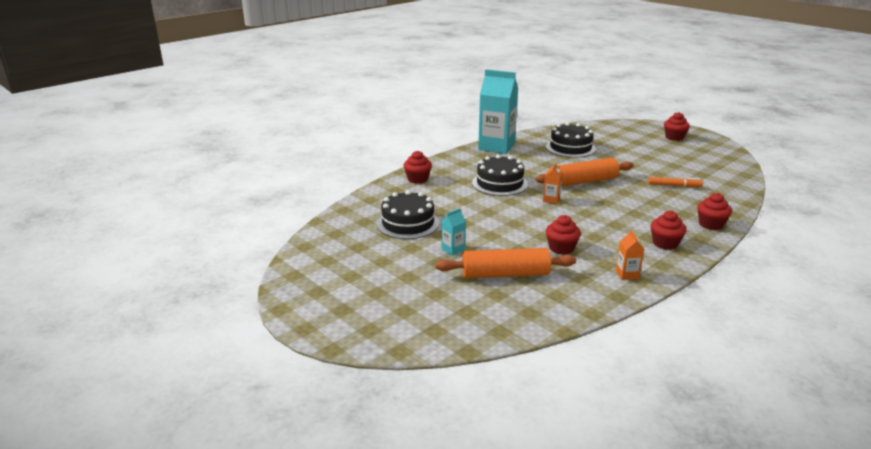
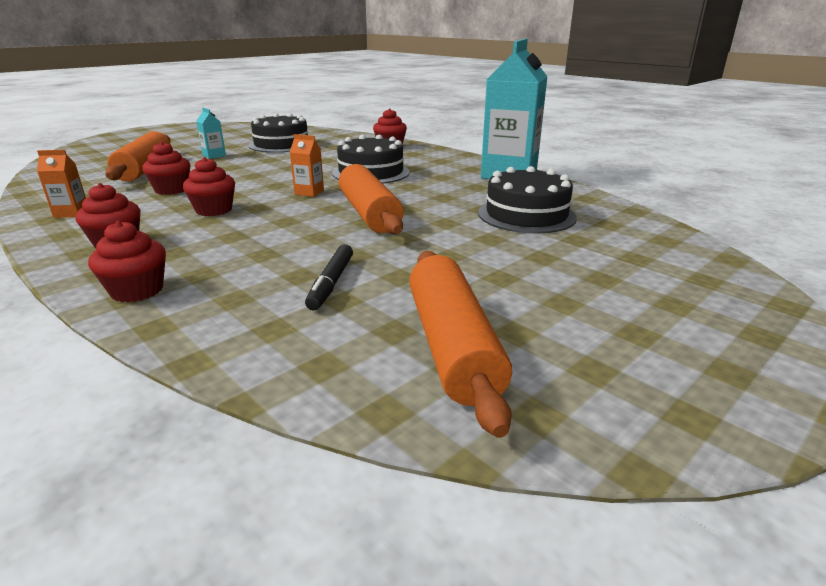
camera: 90 degrees right, 0 degrees up
(674, 137) = (682, 336): red cupcake -> red cupcake (214, 210)
(674, 186) = (331, 283): orange marker -> black marker
(705, 166) = (451, 346): none -> orange rolling pin

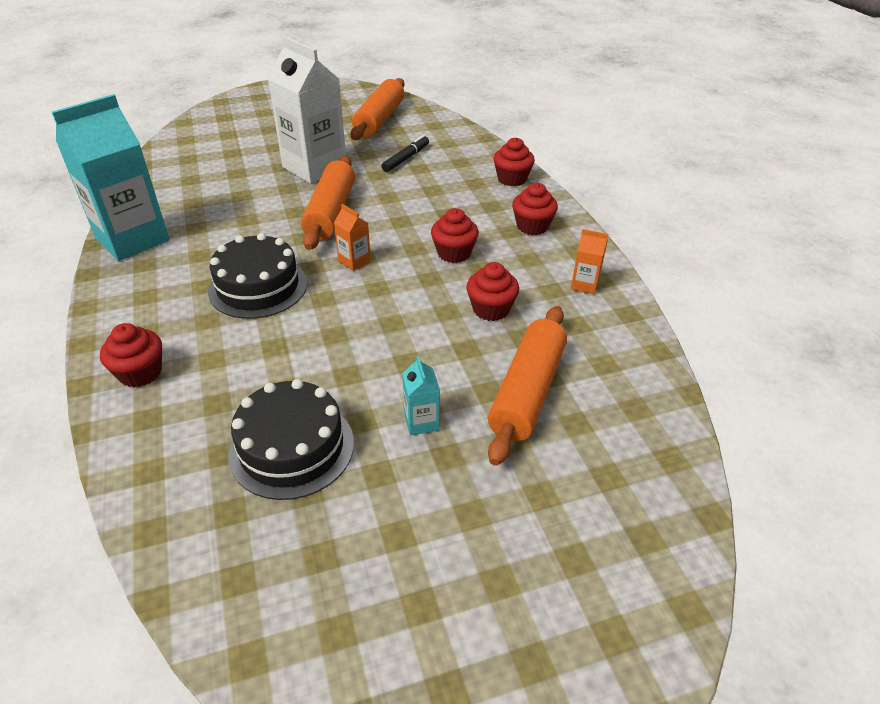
camera: 155 degrees left, 15 degrees up
(447, 245) = (314, 167): none -> white carton
(526, 215) = (222, 180): black cake -> none

